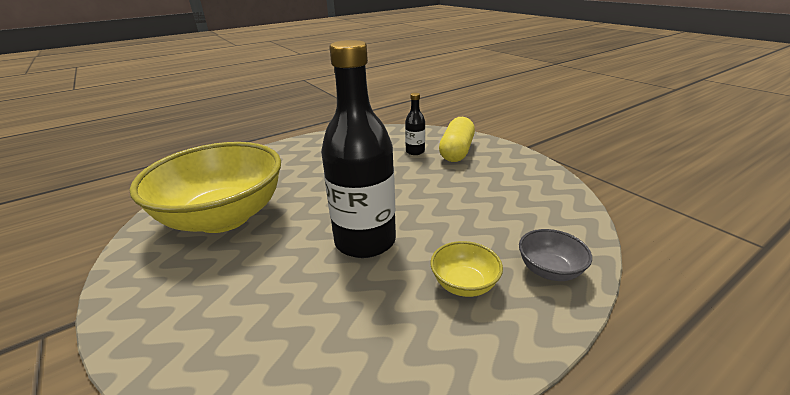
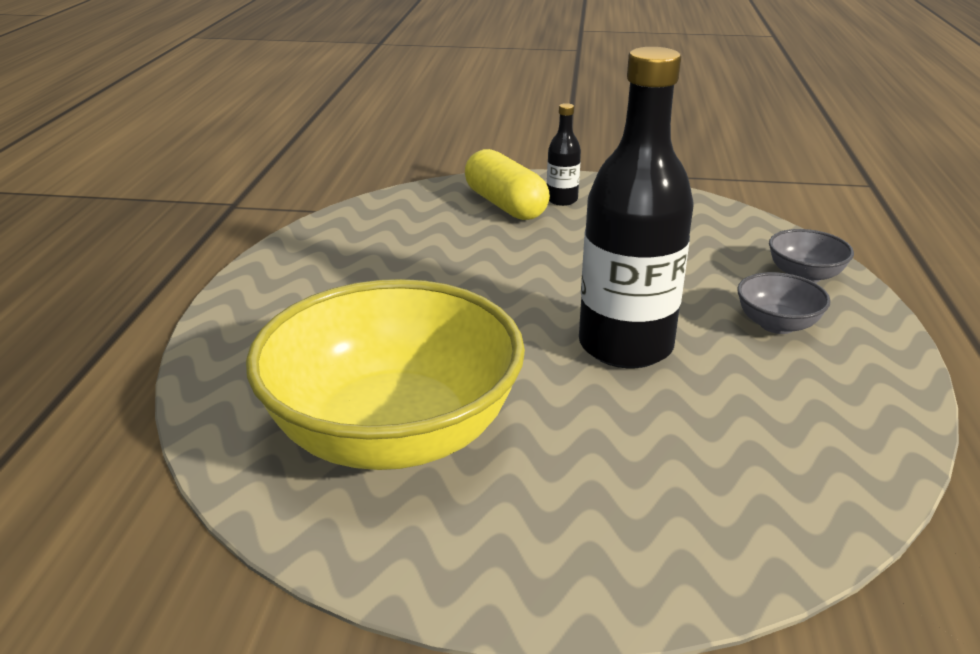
camera: 50 degrees left, 0 degrees up
(415, 151) = (456, 227): black bottle -> black bottle (562, 200)
(464, 284) = (777, 324): yellow bowl -> grey bowl

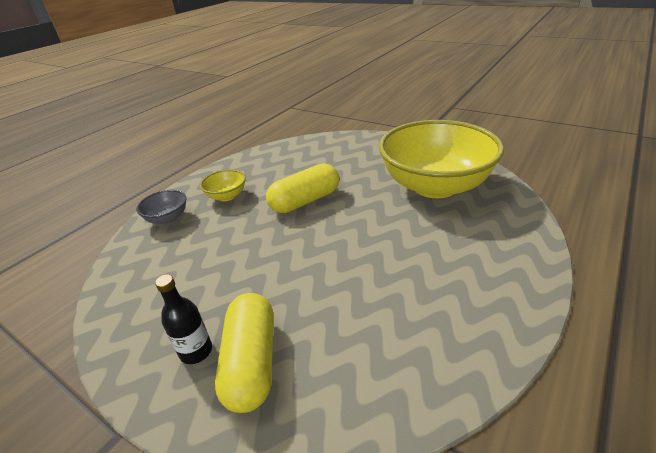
camera: 150 degrees left, 5 degrees up
(625, 346) = (305, 201): black bottle -> yellow capsule
(777, 324) = (227, 196): grey bowl -> yellow bowl

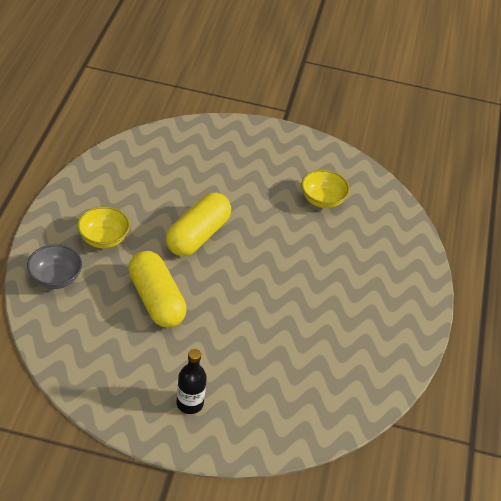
camera: 30 degrees left, 10 degrees up
(251, 362) = (239, 402): yellow capsule -> yellow capsule (156, 300)
(435, 186) = (322, 200): yellow bowl -> yellow bowl, size x0.41

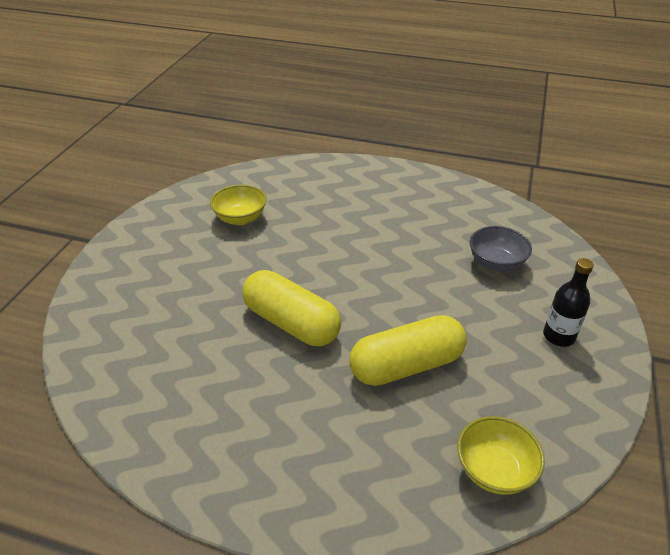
camera: 80 degrees left, 5 degrees down
(55, 278) = (377, 489): grey bowl -> grey bowl (496, 263)
(103, 239) = (294, 426): yellow bowl -> yellow bowl (494, 470)

